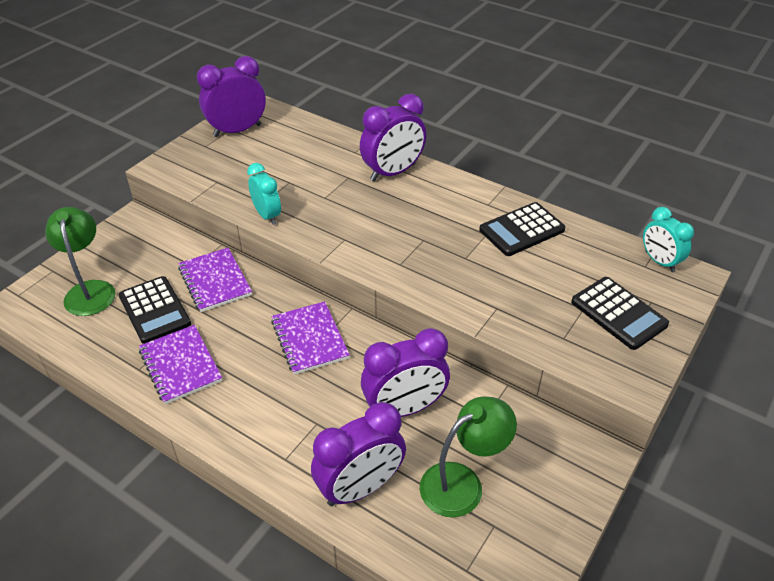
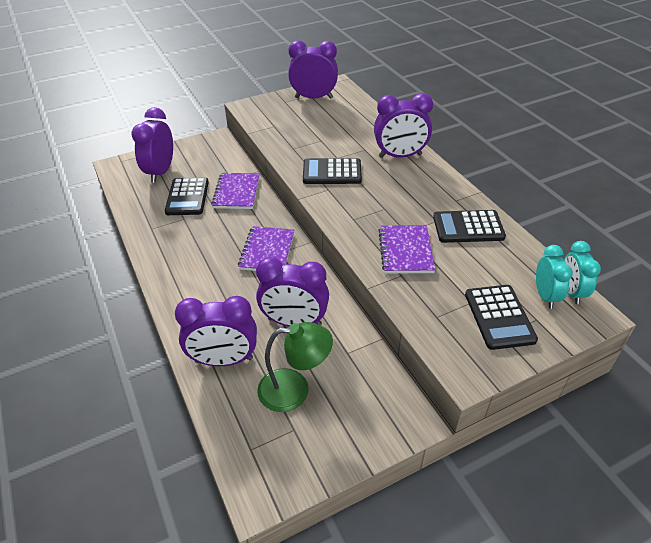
camera: 30 degrees right, 0 degrees up
(90, 290) = (161, 172): green lamp -> purple clock
(180, 365) = (176, 236): purple notebook -> purple notebook (405, 251)
(267, 215) = (289, 157): turquoise clock -> turquoise clock (545, 296)
(333, 217) = (332, 172): none -> black calculator

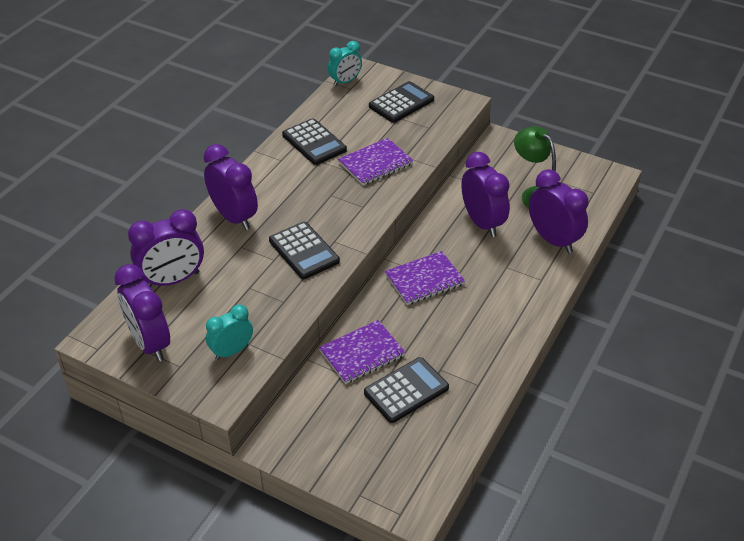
camera: 125 degrees left, 0 degrees up
(161, 172) = (386, 450): purple clock -> purple clock (172, 280)
(545, 296) = (360, 90): turquoise clock -> turquoise clock (232, 351)

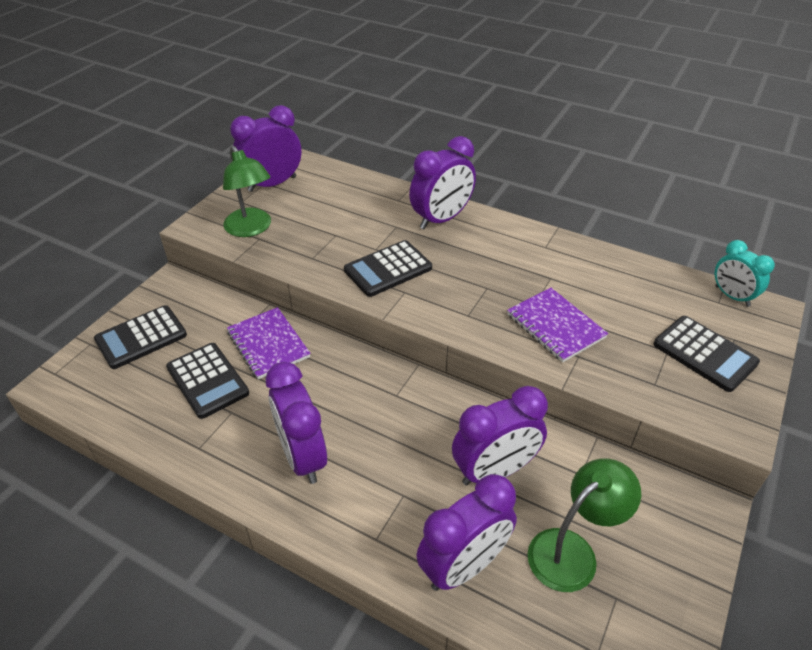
camera: 90 degrees right, 0 degrees up
(172, 280) = (350, 189): purple clock -> purple clock (302, 457)
(232, 351) = (251, 229): turquoise clock -> green lamp
(314, 142) = (585, 271): black calculator -> black calculator (141, 337)
(424, 280) = (380, 401): purple notebook -> none

